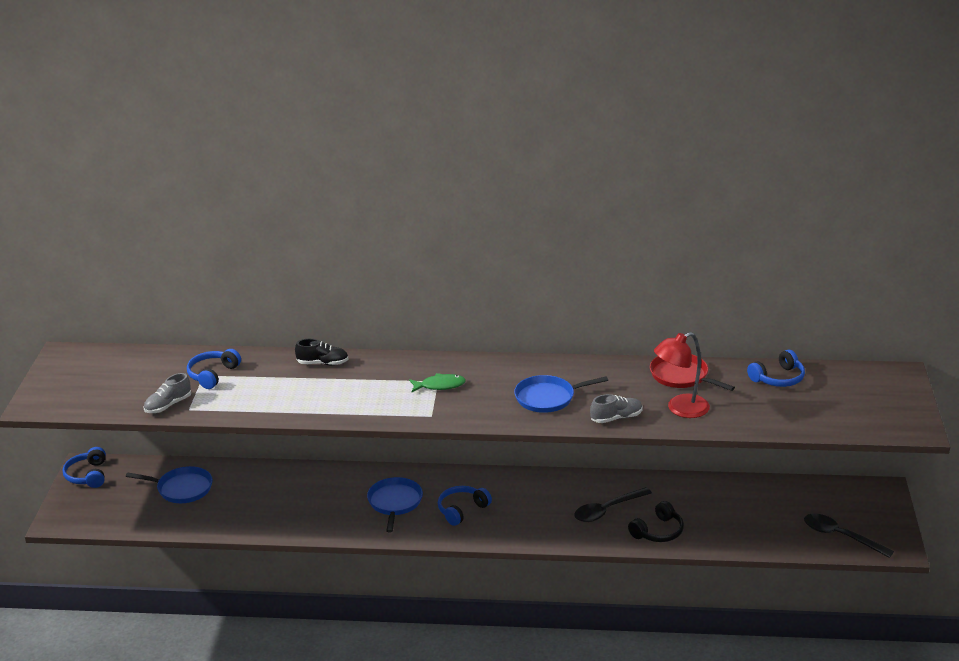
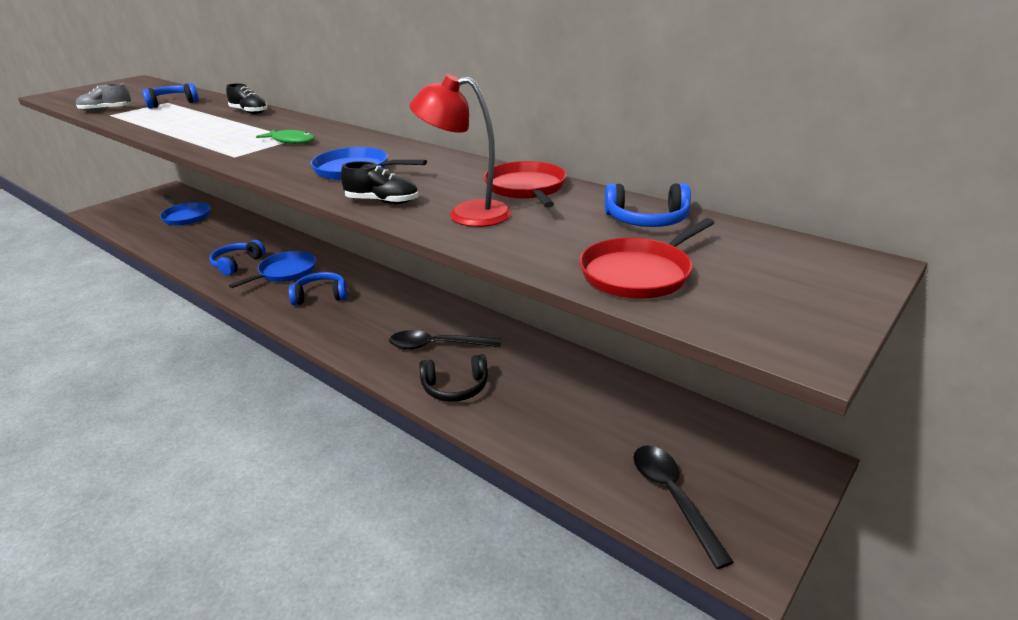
camera: 35 degrees right, 0 degrees up
(88, 475) = (158, 194): blue headphones -> blue headphones (237, 264)
(616, 418) = (382, 202): grey shoe -> black shoe
(817, 416) = (639, 273): none -> red pan

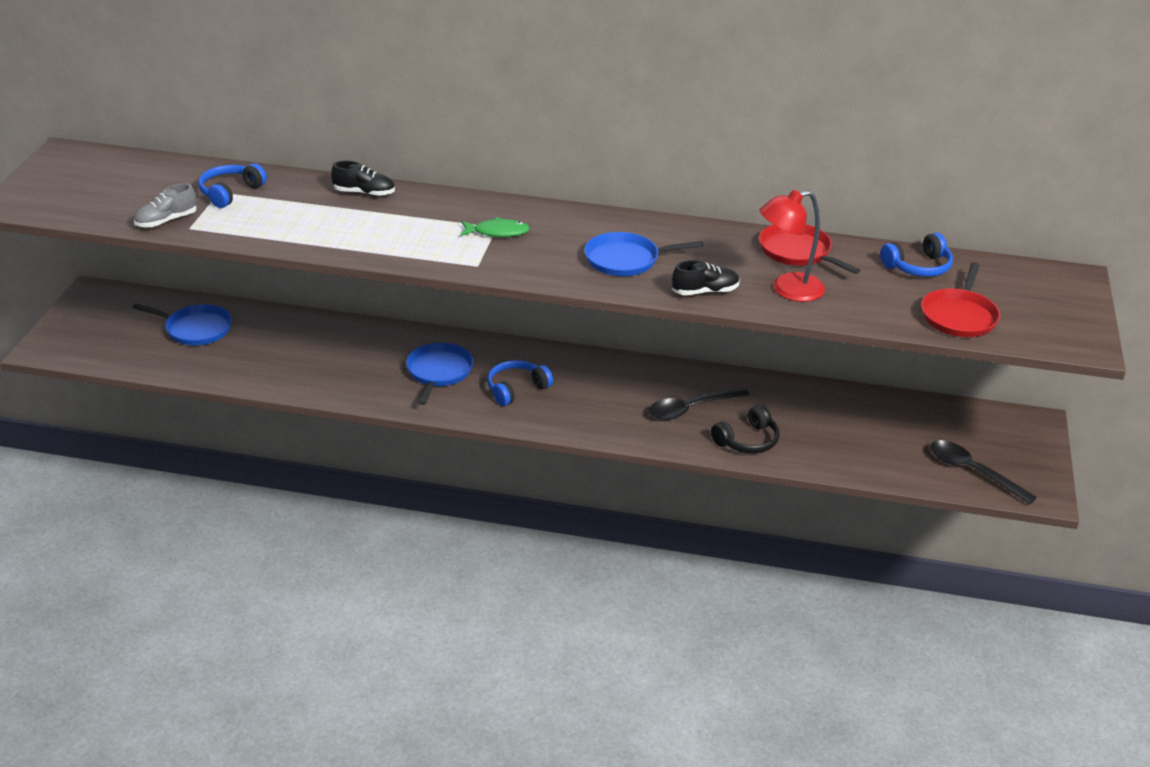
camera: 30 degrees left, 5 degrees up
(237, 264) = (367, 376): blue headphones -> none

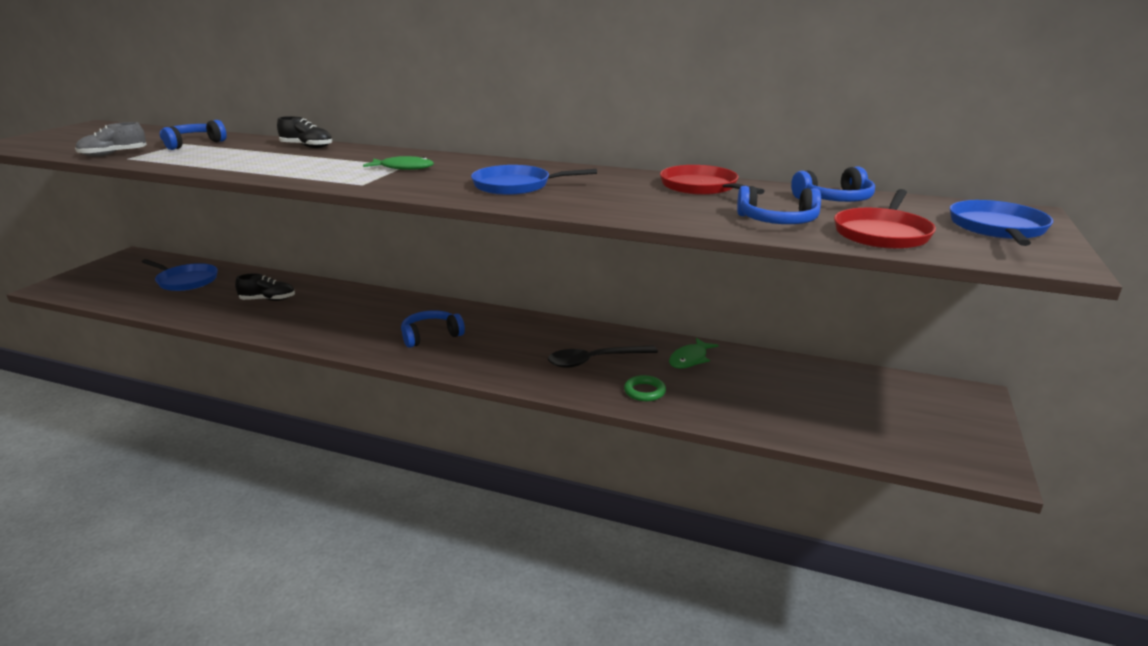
camera: 10 degrees right, 10 degrees down
(439, 372) = (367, 319): blue pan -> blue pan (997, 228)
(705, 292) = (585, 207): black shoe -> black shoe (268, 300)
(747, 440) = (644, 391): black headphones -> green ring
(780, 400) = (690, 359): none -> green fish
(787, 290) = (679, 209): red lamp -> none
(874, 303) = (778, 221): none -> blue headphones
(972, 472) = (900, 438): black spoon -> none

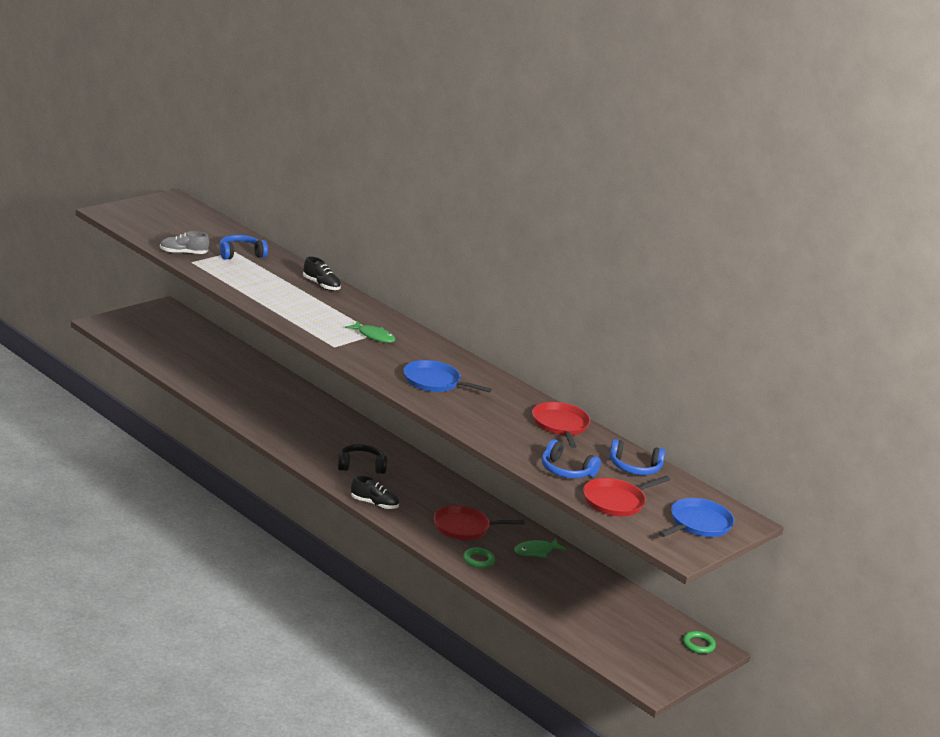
camera: 20 degrees right, 0 degrees up
(186, 281) = (202, 351): blue pan -> none
(268, 300) = (257, 392): black shoe -> black shoe (374, 504)
(431, 336) = (361, 466): blue headphones -> black headphones
(594, 361) = (464, 527): black spoon -> red pan
(955, 396) = (698, 645): none -> green ring

